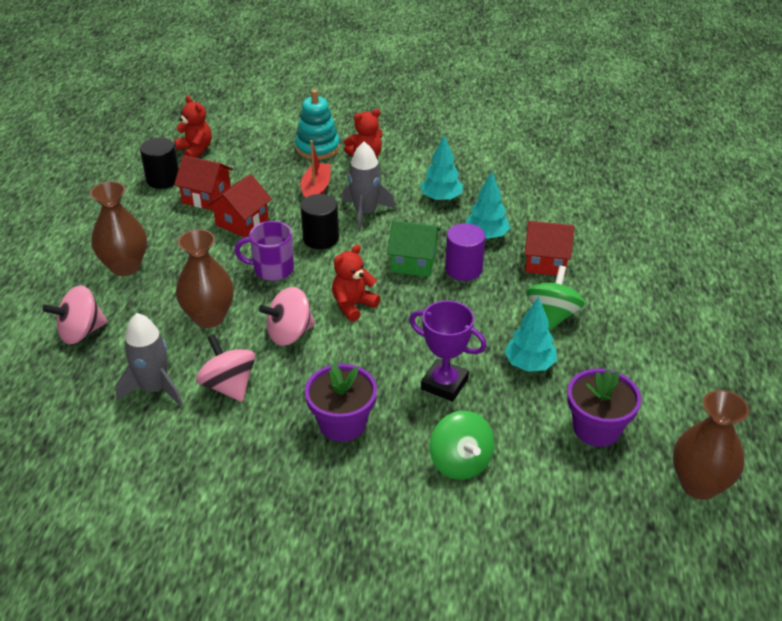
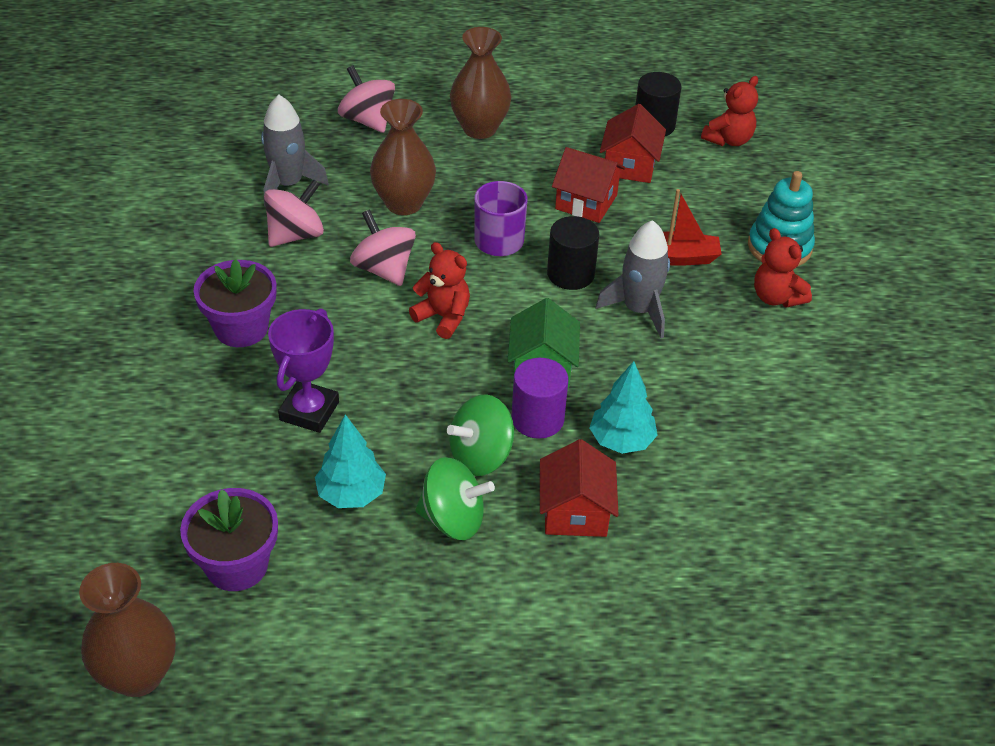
camera: 80 degrees right, 5 degrees up
(441, 198) = (699, 386): turquoise tree -> none
(460, 462) = (182, 432): green spinning top -> green spinning top (481, 456)

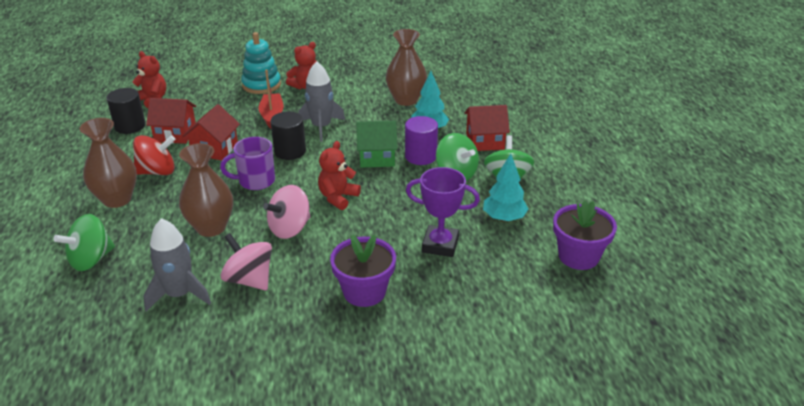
camera: 95 degrees left, 10 degrees down
(138, 675) = (676, 283): brown vase -> brown vase (406, 100)
(367, 120) = (91, 260): pink spinning top -> green spinning top
(535, 155) = (157, 172): none -> red spinning top

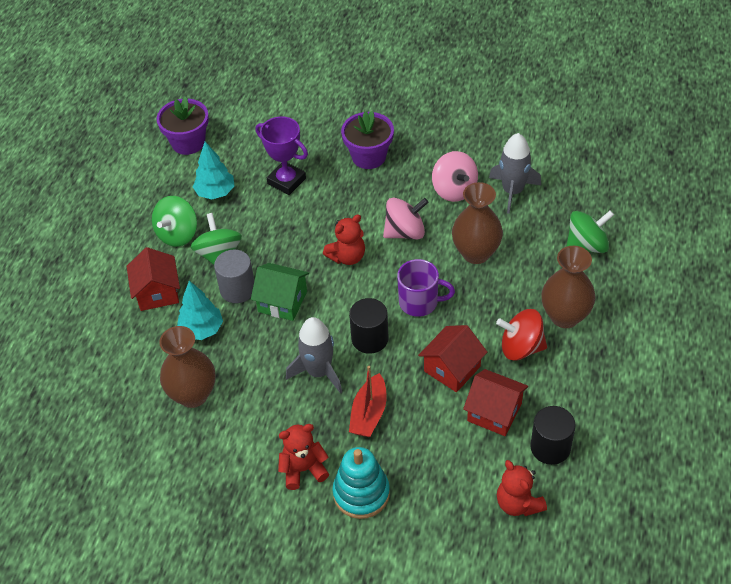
camera: 155 degrees left, 15 degrees up
(421, 156) = (237, 289): purple cylinder -> grey cylinder
(485, 141) = (157, 292): red house -> red house turned 60 degrees clockwise

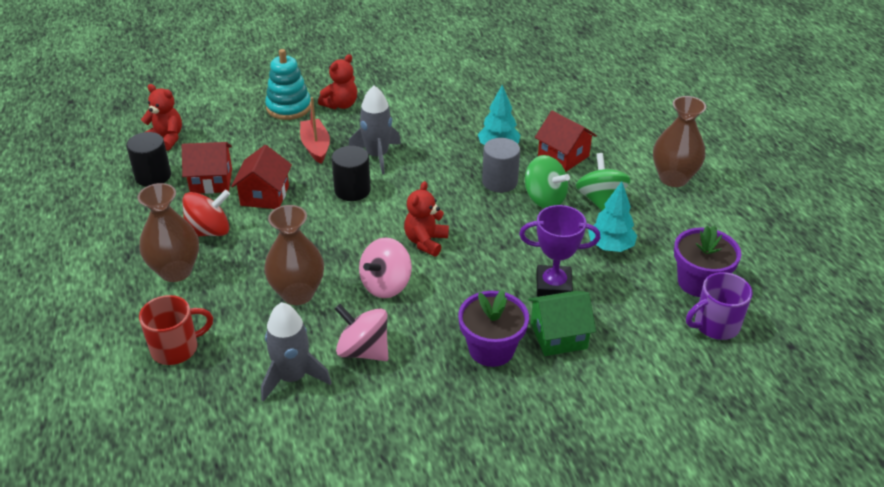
camera: 145 degrees right, 10 degrees down
(193, 395) = (461, 112): brown vase -> brown vase (673, 178)
(282, 301) = (452, 188): green house -> green house (558, 335)
(420, 302) = (326, 231): purple mug -> purple mug (715, 325)
(586, 245) = (176, 348): green spinning top -> red mug

